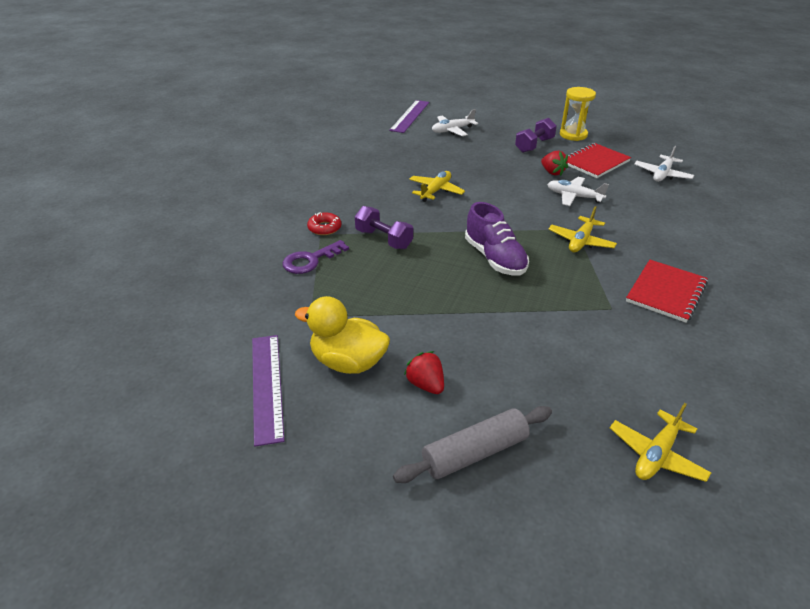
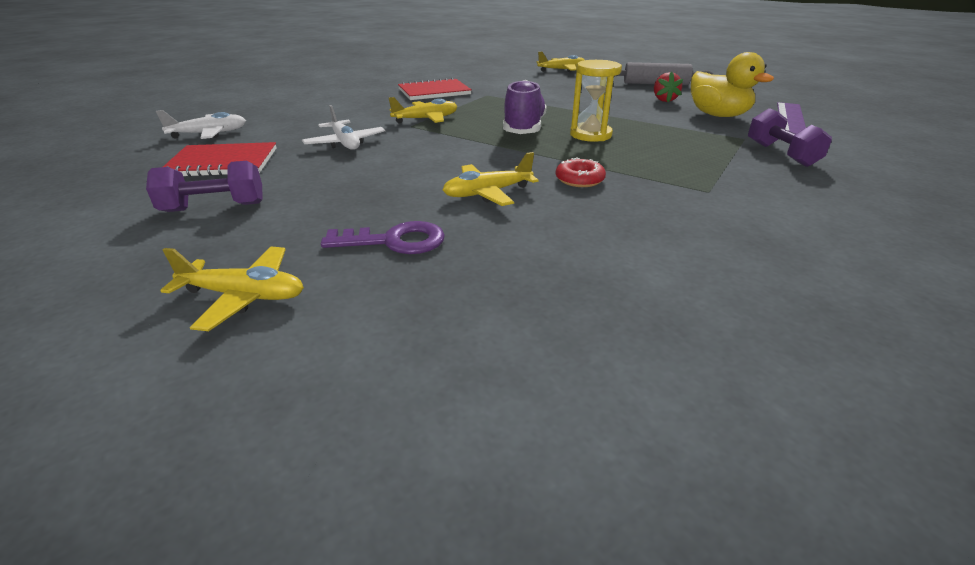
camera: 145 degrees left, 5 degrees down
(310, 260) = (732, 171): purple key -> purple key (395, 241)
(324, 228) = (699, 196): red donut -> red donut (579, 179)
(384, 239) = (623, 166): purple dumbbell -> purple dumbbell (781, 154)
(410, 116) = (218, 412): purple ruler -> none
(452, 130) = (244, 296): white plane -> yellow plane
(552, 172) = (299, 168): red strawberry -> none
(573, 135) = (119, 203): yellow hourglass -> yellow hourglass (590, 135)

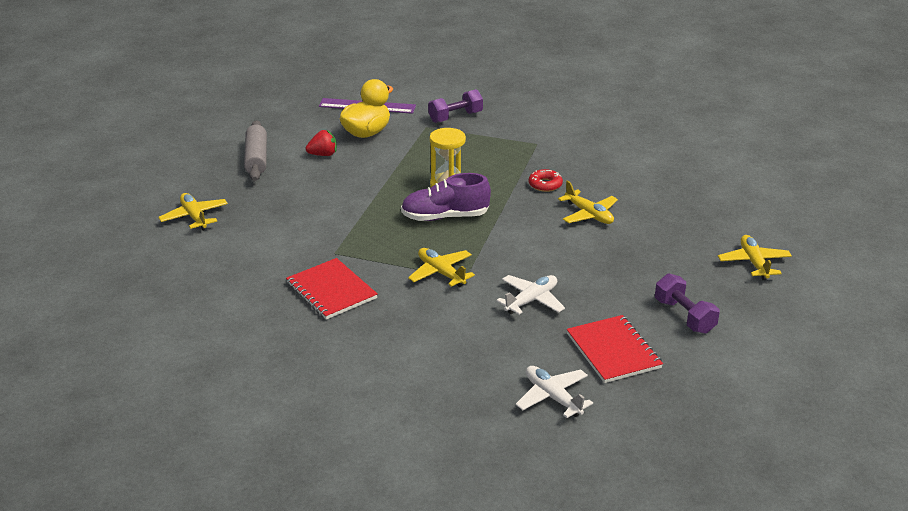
camera: 105 degrees left, 0 degrees up
(395, 241) = (672, 234): purple key -> none

